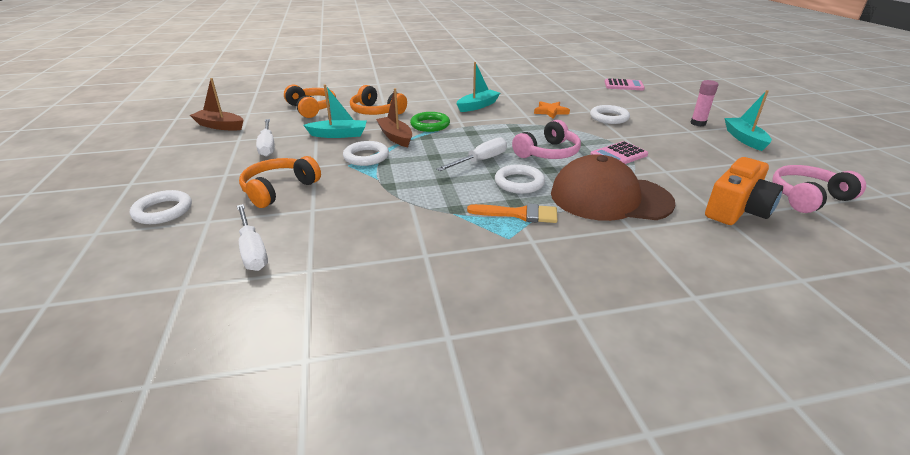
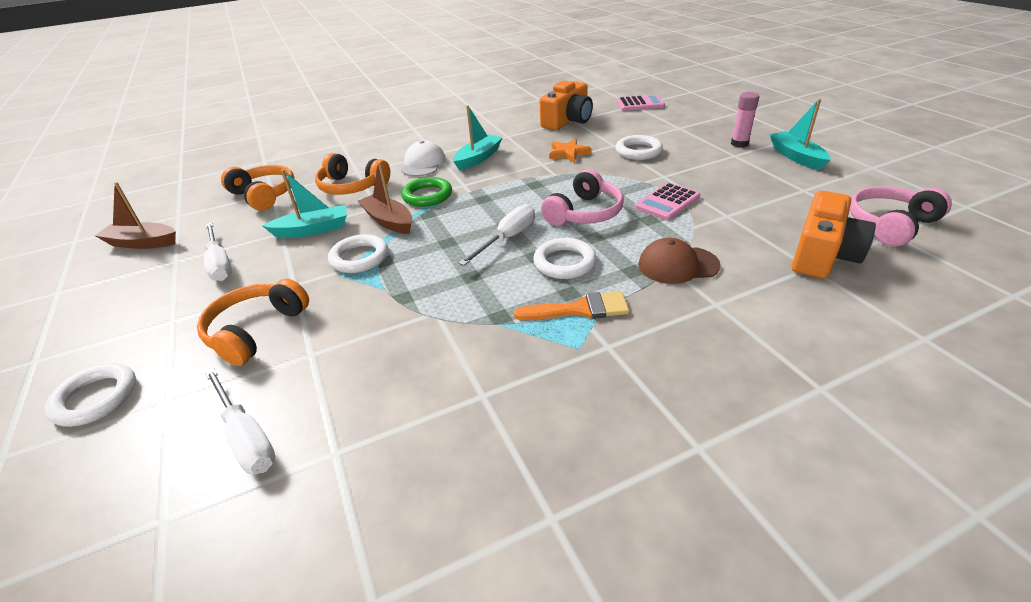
camera: 10 degrees left, 5 degrees up
(434, 104) = (423, 164): none -> white cap
(559, 90) = (568, 121): none -> orange camera
(610, 198) = (678, 265): brown cap -> brown cap, size x0.55

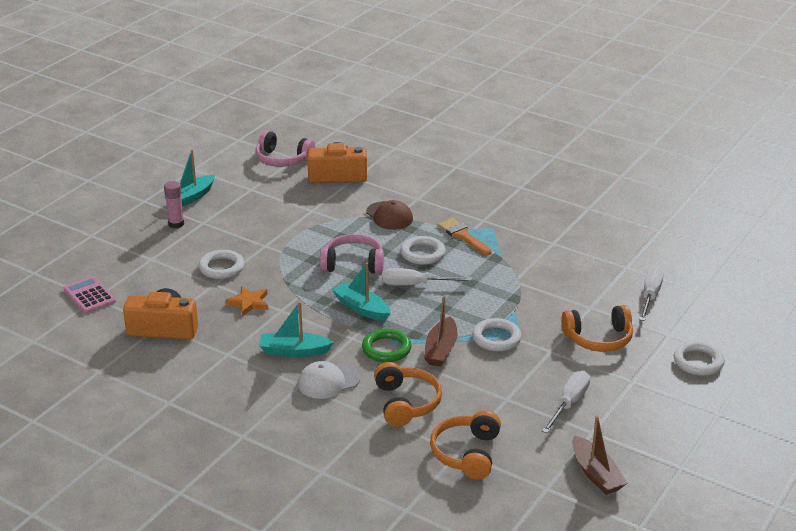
camera: 125 degrees left, 5 degrees down
(313, 230) = (487, 383): turquoise boat -> turquoise boat (362, 308)
(667, 202) = (309, 235): pink calculator -> none

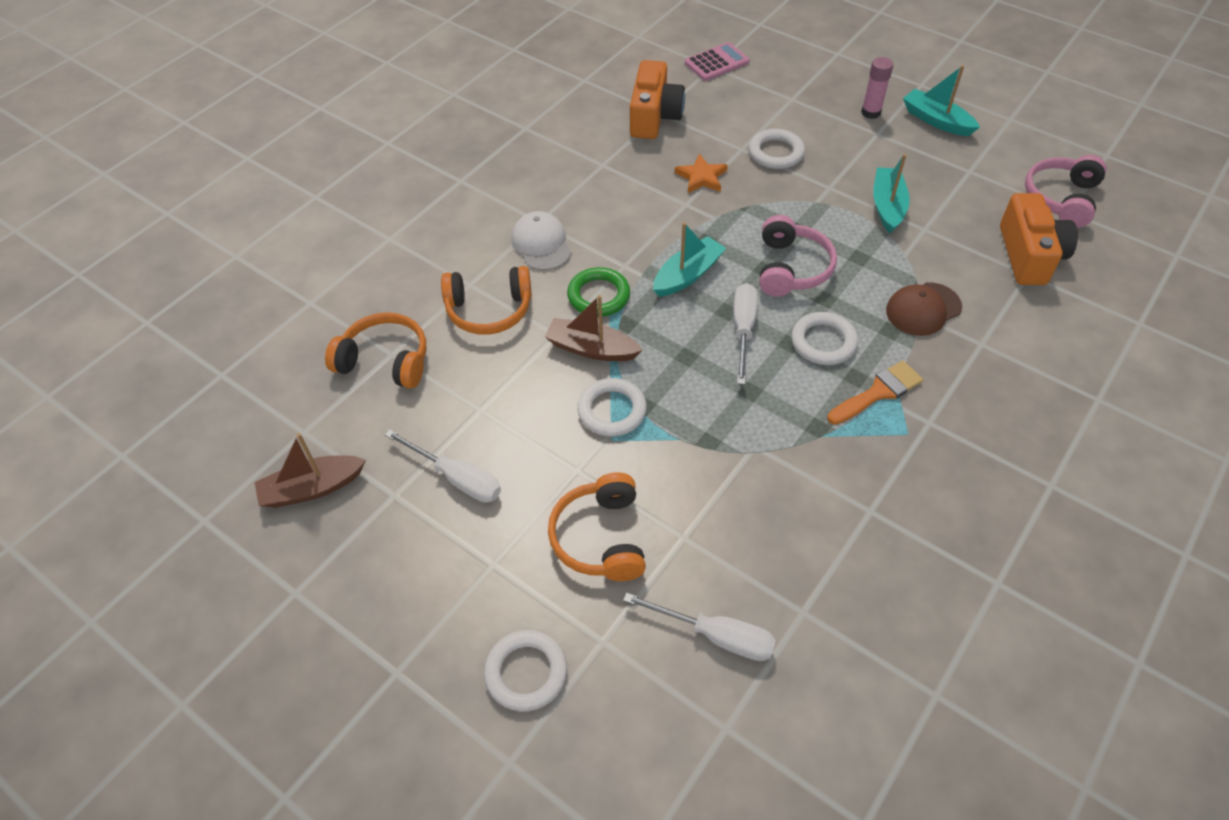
camera: 95 degrees right, 20 degrees up
(294, 351) = (602, 215): turquoise boat -> turquoise boat (887, 206)

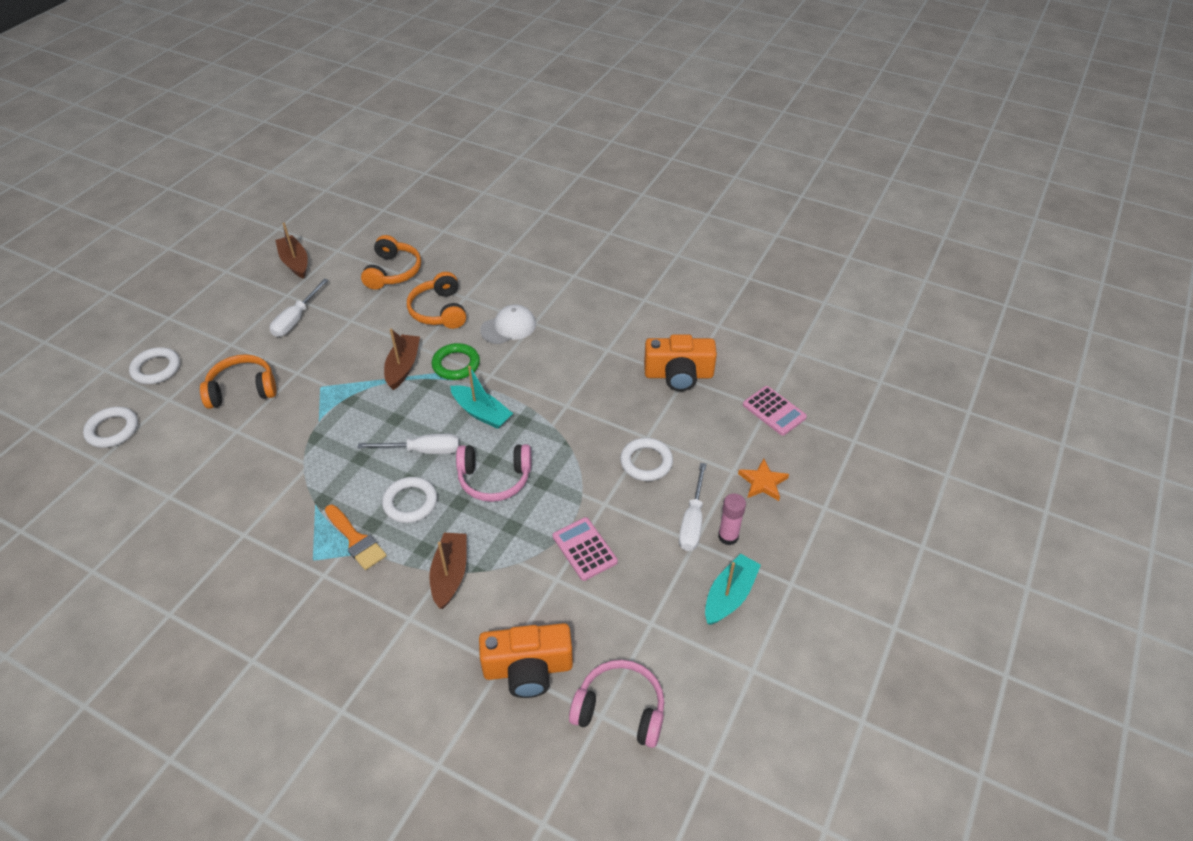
camera: 80 degrees right, 5 degrees down
(612, 410) = (346, 384): white ring -> white ring (112, 430)
(701, 177) = (602, 412): orange star -> orange star (763, 482)
(716, 636) = (161, 452): white screwdriver -> white screwdriver (692, 521)
(887, 206) = (584, 549): turquoise boat -> pink calculator
(923, 309) = (450, 574): brown cap -> brown boat

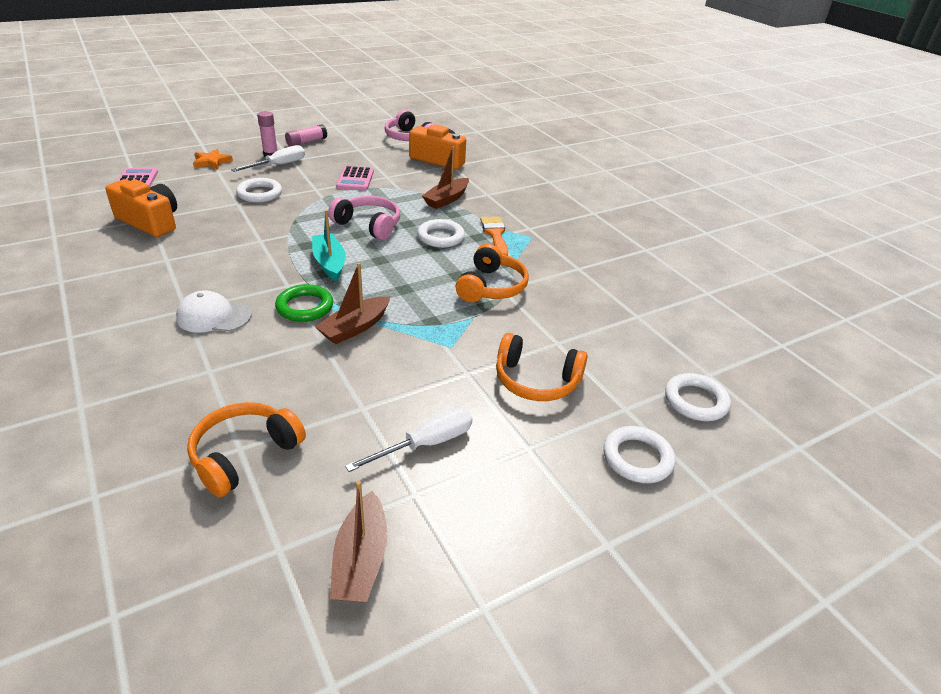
camera: 150 degrees left, 10 degrees down
(423, 450) = (402, 260): white screwdriver -> none
(439, 311) = (255, 368): orange headphones -> orange headphones (491, 287)
(729, 595) = (306, 142): turquoise boat -> pink glue stick

